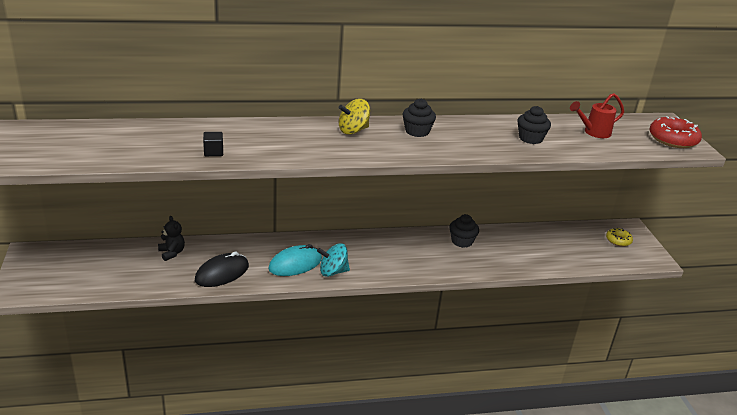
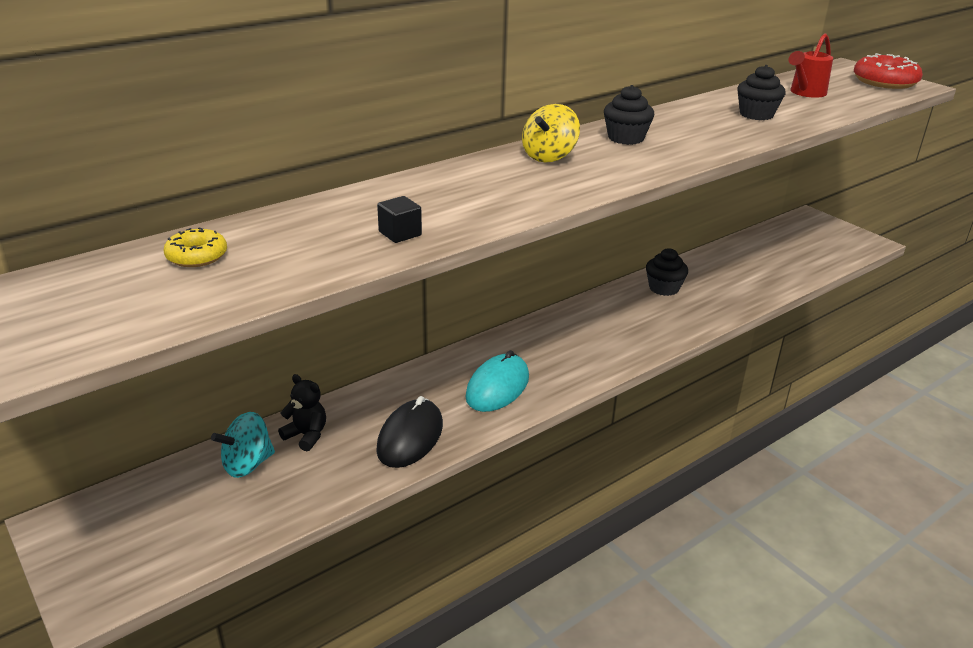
camera: 25 degrees left, 0 degrees up
(333, 271) = (556, 379): turquoise spinning top -> turquoise spinning top (247, 464)
(618, 240) = (815, 234): yellow donut -> yellow donut (197, 256)

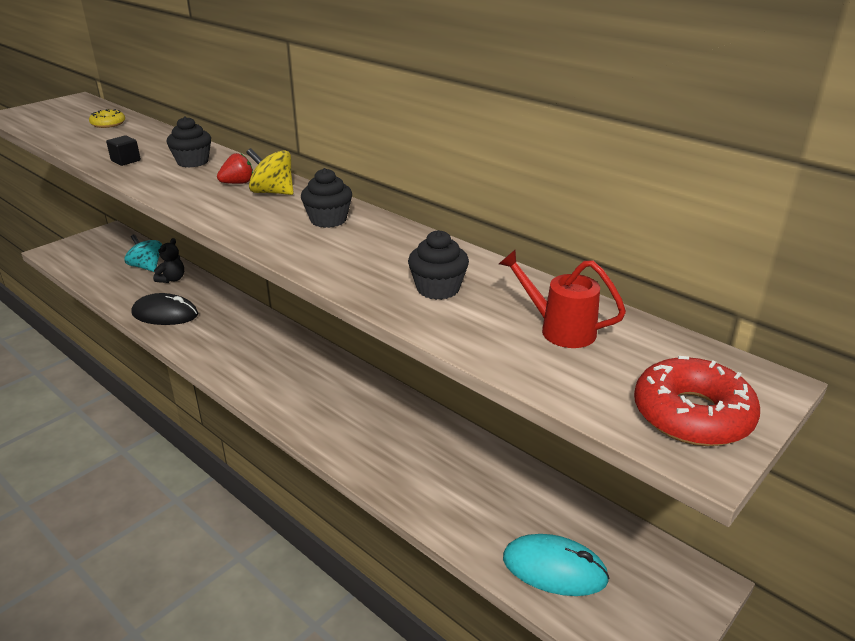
camera: 80 degrees right, 0 degrees up
(497, 387) = (224, 342): turquoise mouse -> turquoise mouse (554, 569)
(515, 171) = (238, 183): none -> red strawberry
(664, 288) = (411, 427): black cupcake -> black cupcake (192, 162)

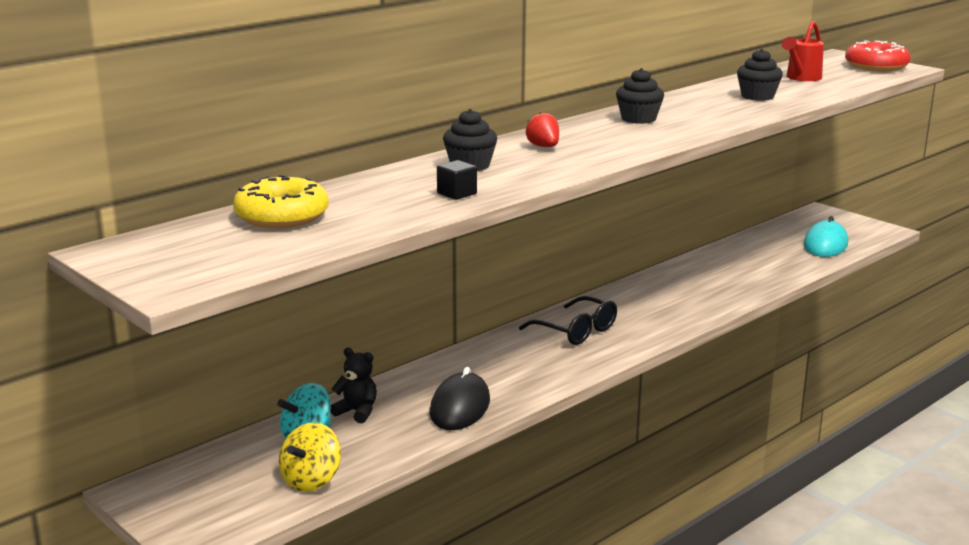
camera: 85 degrees left, 10 degrees down
(108, 124) = (282, 216): yellow donut -> yellow donut, size x1.72
(272, 192) = (571, 135): yellow spinning top -> yellow spinning top (311, 480)
(284, 360) = (576, 331): none -> black glasses

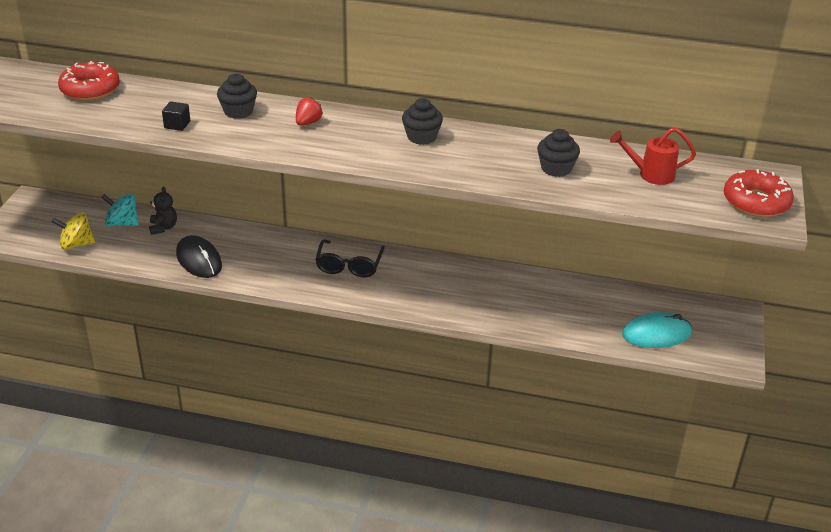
camera: 55 degrees right, 15 degrees up
(282, 216) = (90, 89): yellow donut -> red donut
(460, 407) = (199, 260): black mouse -> black mouse turned 75 degrees clockwise

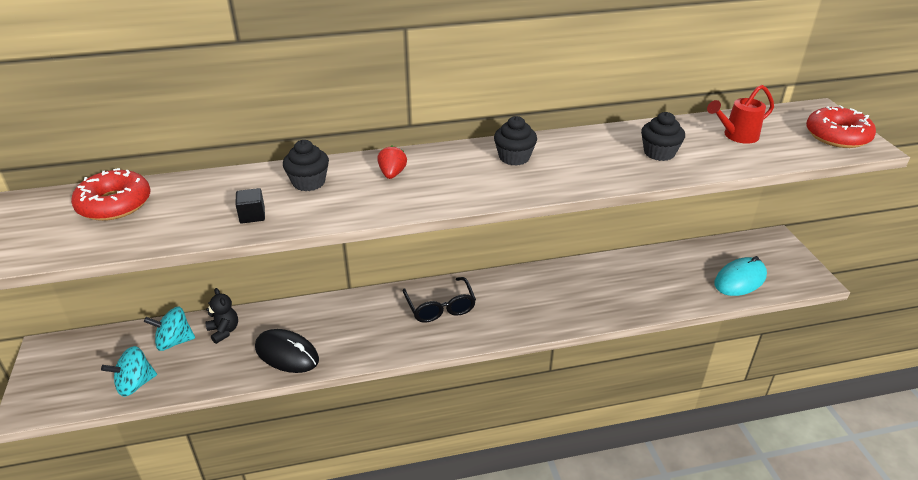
camera: 25 degrees left, 0 degrees up
(76, 244) = (135, 384): yellow spinning top -> turquoise spinning top

